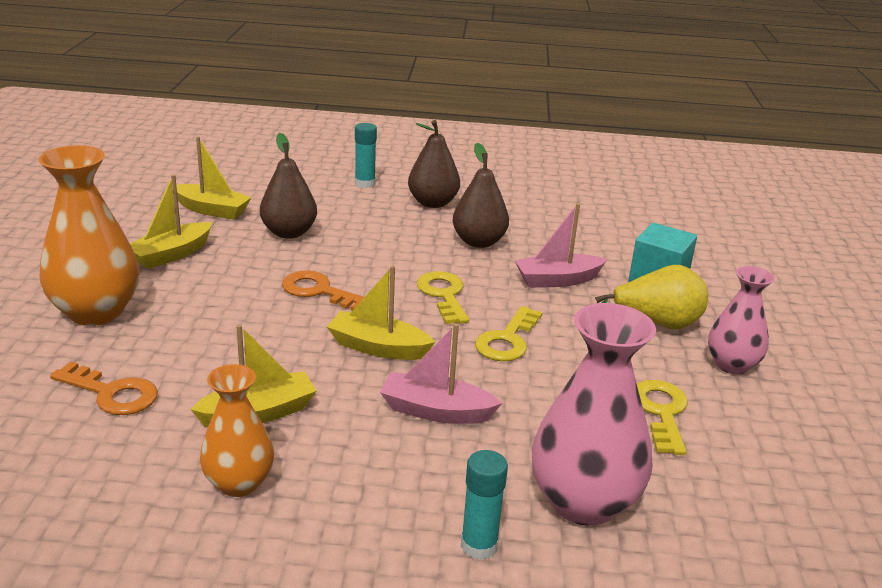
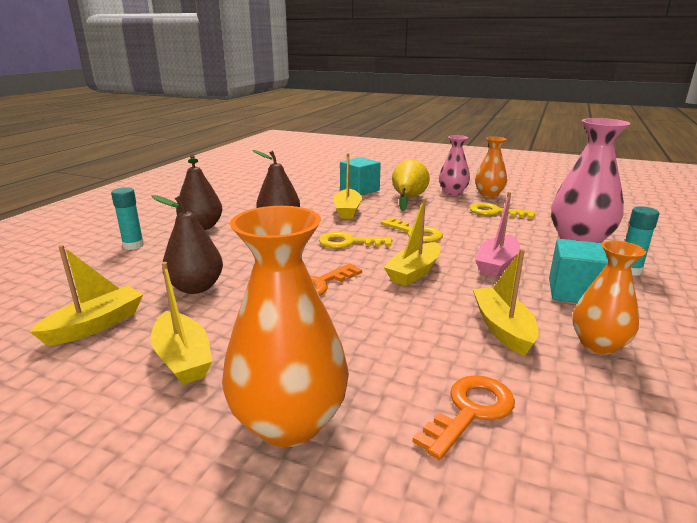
camera: 70 degrees left, 5 degrees down
(374, 477) = (574, 292): none -> turquoise cube
(557, 280) = (347, 210): pink boat -> yellow boat
(759, 405) = (489, 194): none -> orange vase

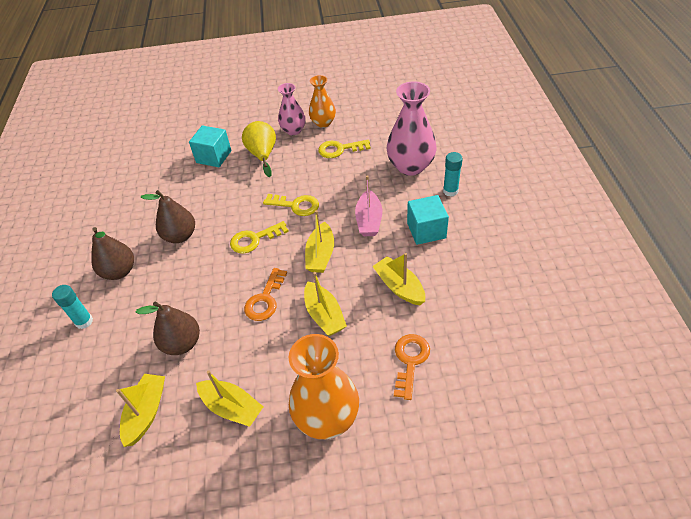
camera: 25 degrees left, 25 degrees up
(347, 210) = (224, 195): yellow boat -> yellow boat (324, 315)
(598, 344) = (453, 276): orange vase -> none

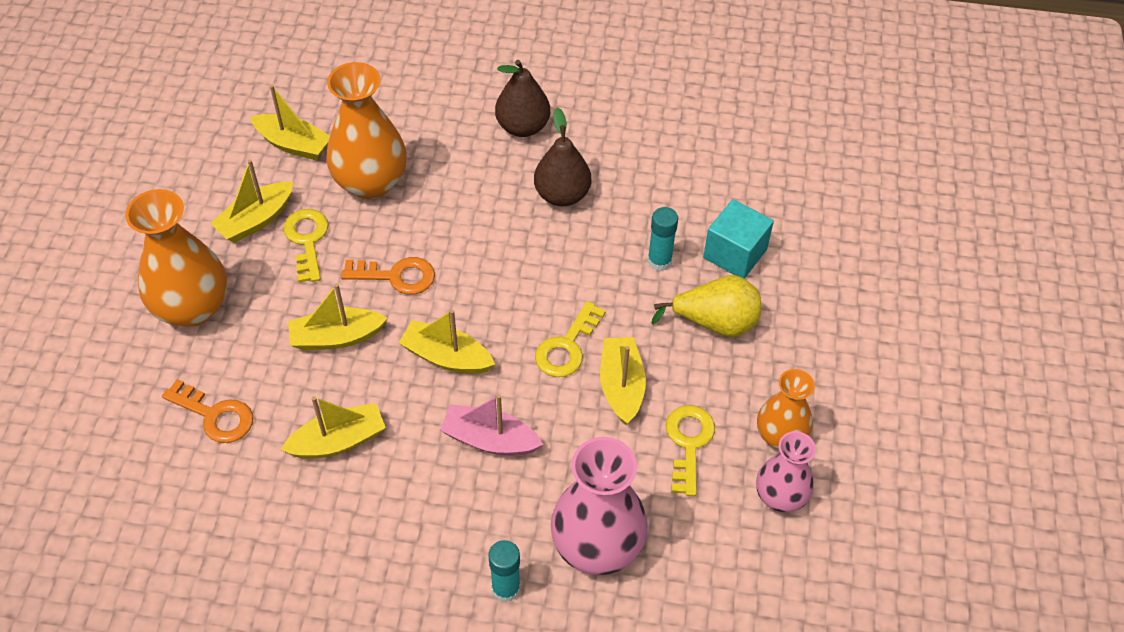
camera: 100 degrees right, 5 degrees up
(84, 321) = (453, 92): turquoise glue stick -> turquoise glue stick (659, 261)
(182, 343) = (371, 182): brown pear -> orange vase
(254, 239) = (515, 281): yellow key -> yellow key (307, 240)
(265, 299) = (396, 276): orange key -> orange key turned 150 degrees clockwise
(293, 130) = (771, 382): pink vase -> pink vase (780, 496)
(314, 179) = (621, 386): none -> yellow boat
(426, 230) = (430, 515): turquoise cube -> none

